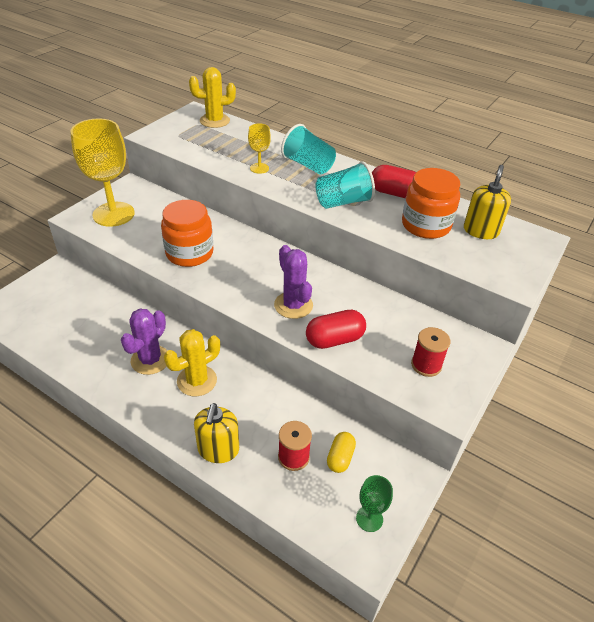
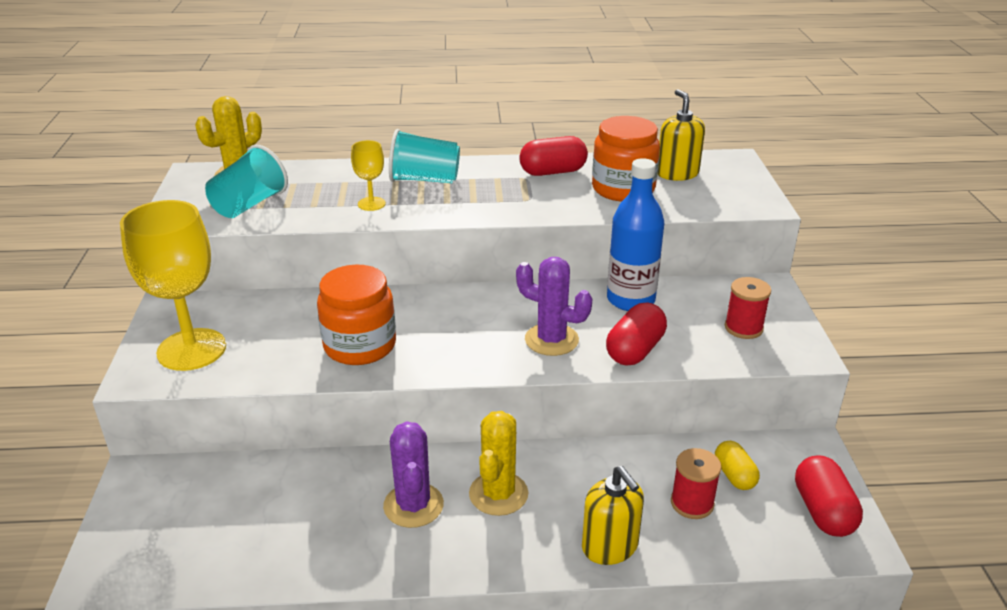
camera: 35 degrees left, 10 degrees down
(343, 202) = (514, 201): turquoise cup -> turquoise cup (249, 205)
(369, 518) = (823, 511): green goblet -> red capsule
(374, 305) = (630, 300): none -> blue bottle

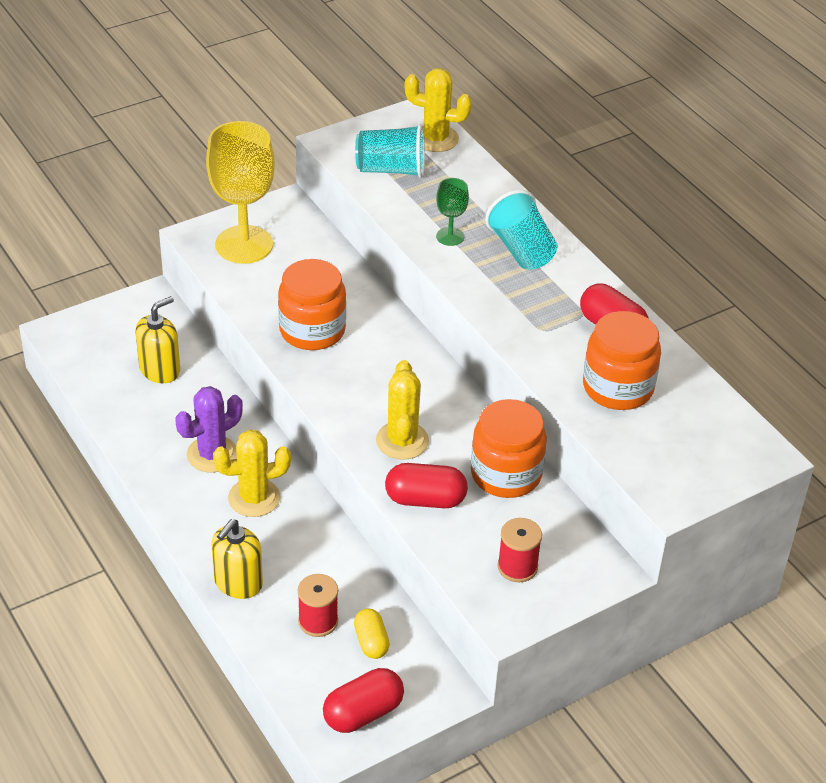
camera: 60 degrees right, 10 degrees up
(371, 204) = (450, 236): yellow goblet -> green goblet
(551, 340) = (402, 441): purple cactus -> yellow cactus
(630, 300) = (506, 474): blue bottle -> orange jar
(677, 173) = (688, 418): yellow soap dispenser -> yellow soap dispenser (160, 370)
(734, 475) = (371, 642): yellow capsule -> yellow capsule turned 60 degrees counterclockwise

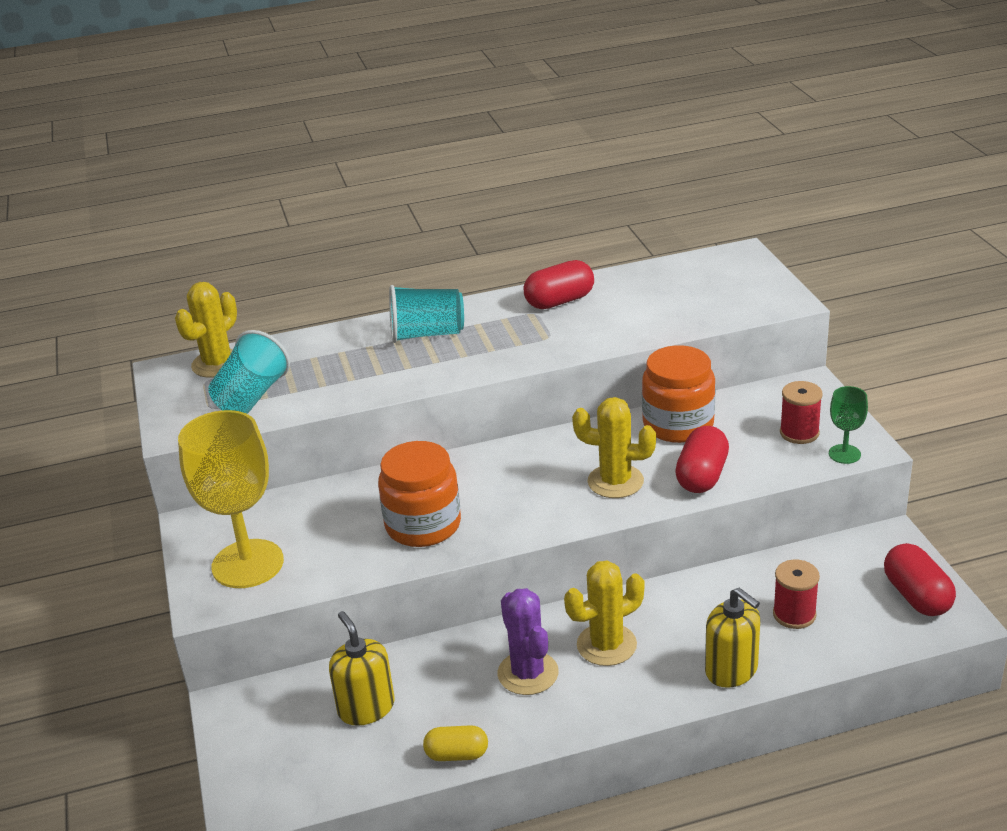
camera: 70 degrees left, 10 degrees down
(254, 498) = (606, 645): yellow cactus -> yellow cactus turned 60 degrees clockwise
(371, 642) = (825, 580): yellow capsule -> yellow capsule (457, 754)
(450, 236) = (384, 372): green goblet -> green goblet (844, 454)
(618, 388) = (641, 308): orange jar -> none

